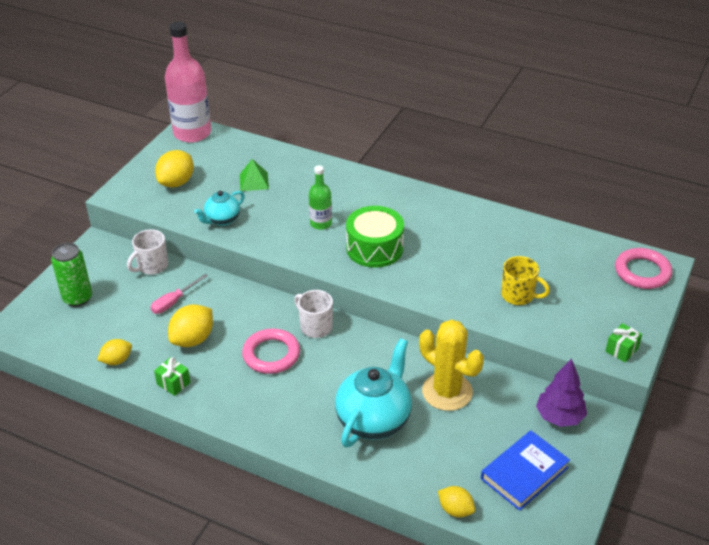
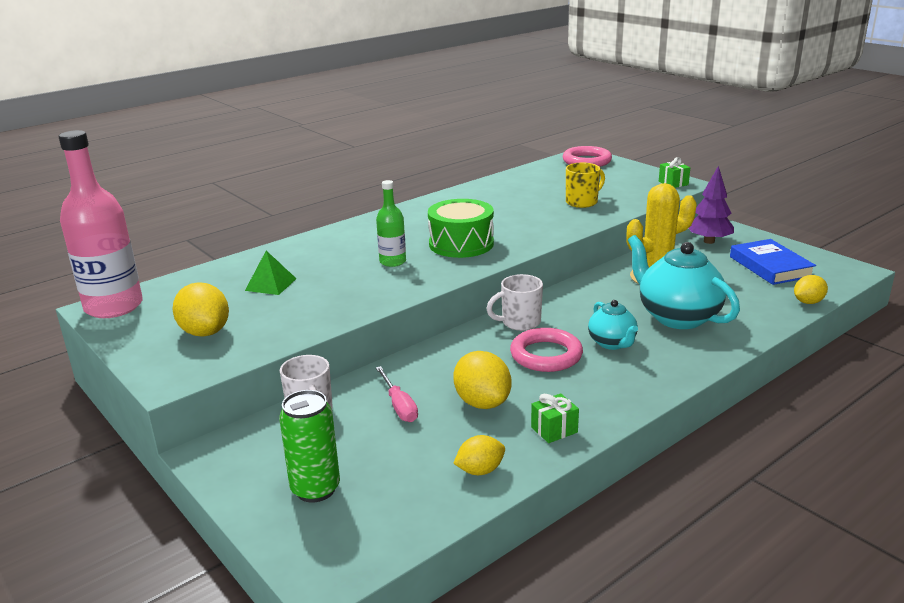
camera: 65 degrees left, 15 degrees down
(117, 360) = (480, 470): yellow lemon -> yellow lemon turned 75 degrees clockwise
(222, 220) = (320, 314): turquoise teapot -> turquoise teapot (612, 343)

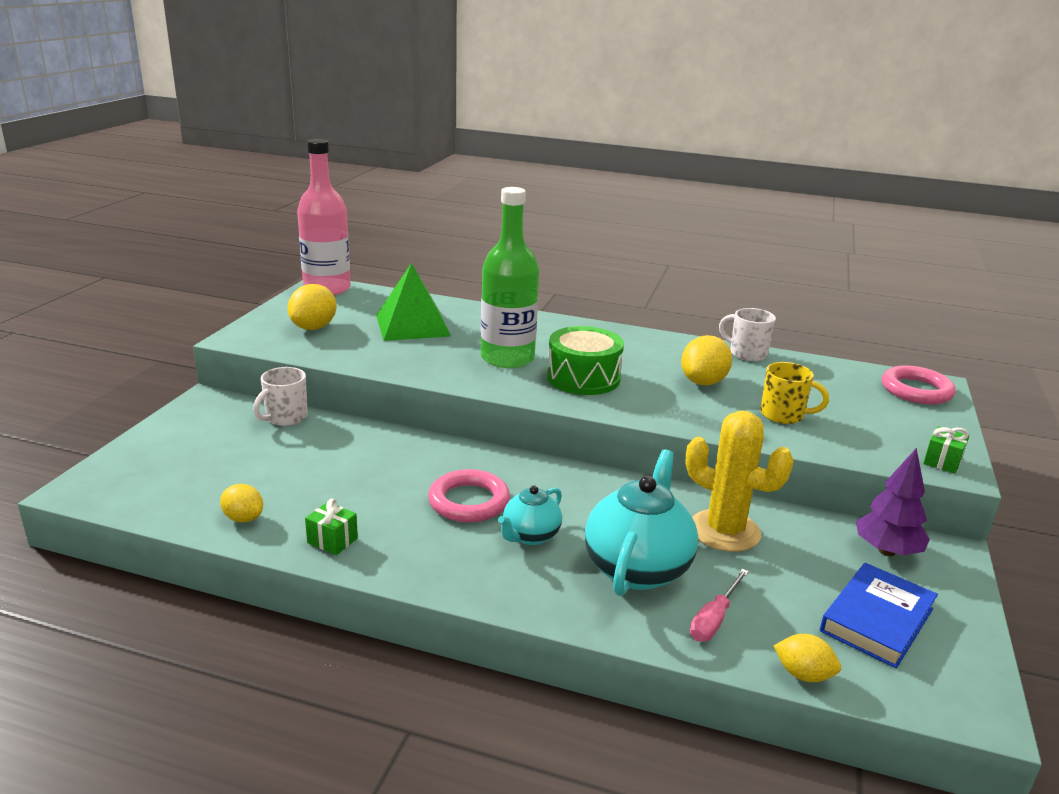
camera: 55 degrees right, 0 degrees up
(271, 284) = (412, 325): green pyramid -> green pyramid, size x1.87
(315, 489) = (182, 453): green can -> none
(392, 262) = (507, 358): green bottle -> green bottle, size x1.93
(399, 406) = (320, 452): pink screwdriver -> pink screwdriver (714, 619)
(482, 402) = (353, 490): yellow lemon -> yellow lemon (703, 382)
(519, 322) = (521, 470): white mug -> white mug (746, 353)

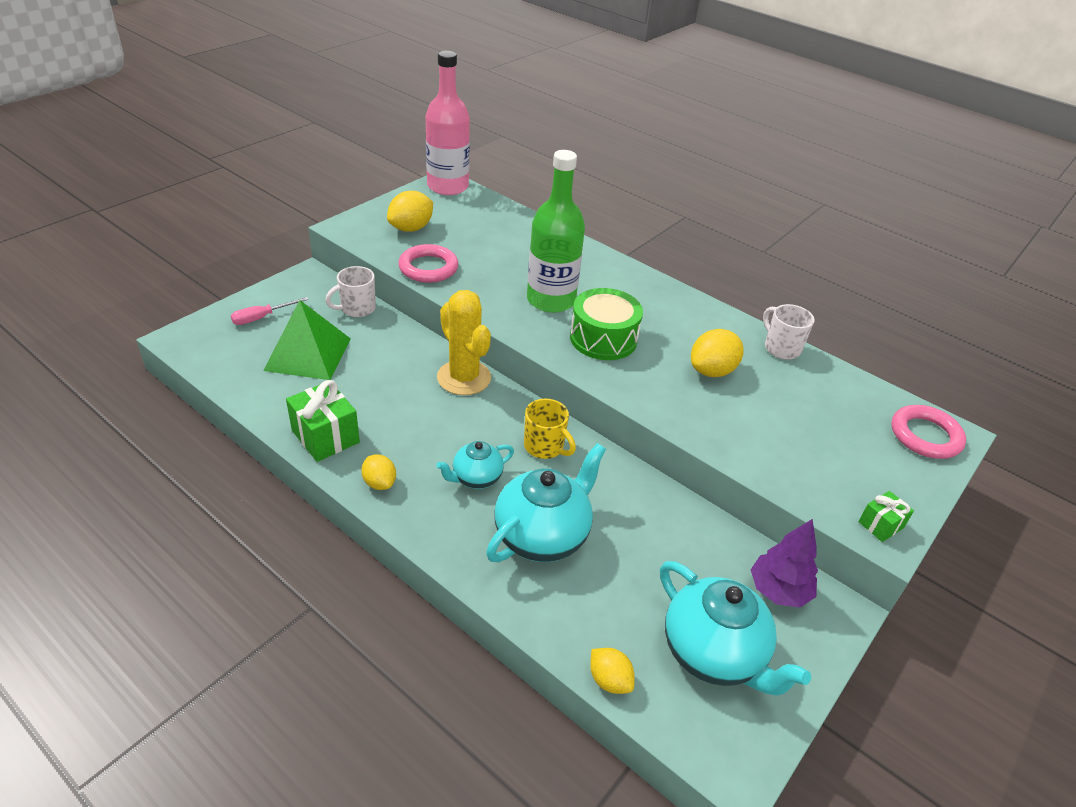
camera: 20 degrees right, 15 degrees up
(243, 518) = (275, 397): yellow lemon -> yellow lemon (379, 483)
(332, 540) = (325, 436): green gift -> green gift, size x1.77
(412, 325) = (493, 244): green pyramid -> green pyramid (308, 354)
(469, 501) = (449, 430): pink ring -> pink ring (428, 268)
(714, 619) = (572, 604): pink screwdriver -> pink screwdriver (262, 317)
(724, 531) = (643, 524): yellow cactus -> yellow cactus (464, 378)
(783, 415) = (761, 428): yellow mug -> yellow mug (545, 447)
(876, 619) = (714, 654): blue book -> turquoise teapot

